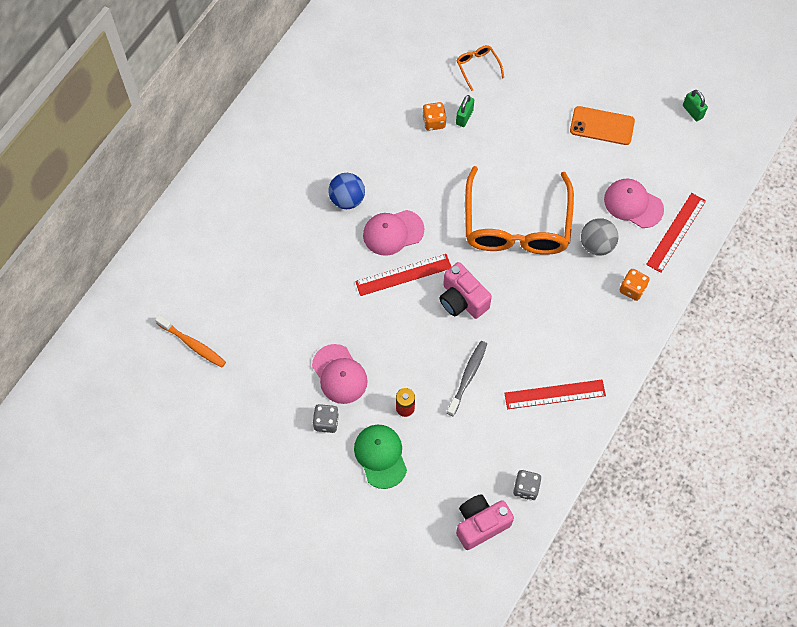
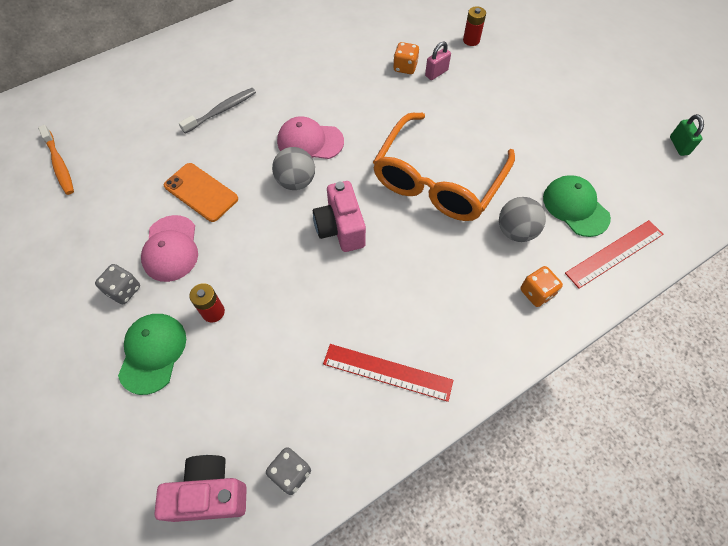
camera: 25 degrees right, 5 degrees down
(347, 199) = (285, 99): blue ball -> none
(403, 274) = (296, 181): red ruler -> grey ball
(464, 117) = (436, 73): green padlock -> pink padlock
(468, 377) = (300, 309): grey toothbrush -> grey toothbrush (221, 111)
(478, 67) = (471, 40): orange glasses -> red battery
(602, 126) = (572, 125): orange phone -> orange phone (201, 192)
(633, 204) = (575, 207): pink cap -> green cap

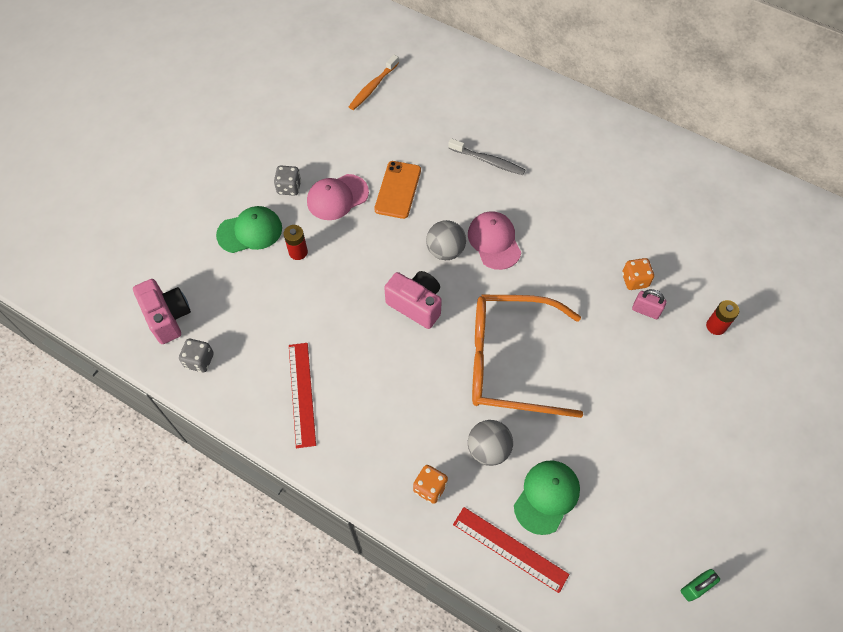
camera: 65 degrees right, 0 degrees up
(340, 228) = (416, 305): pink camera -> pink camera turned 75 degrees clockwise

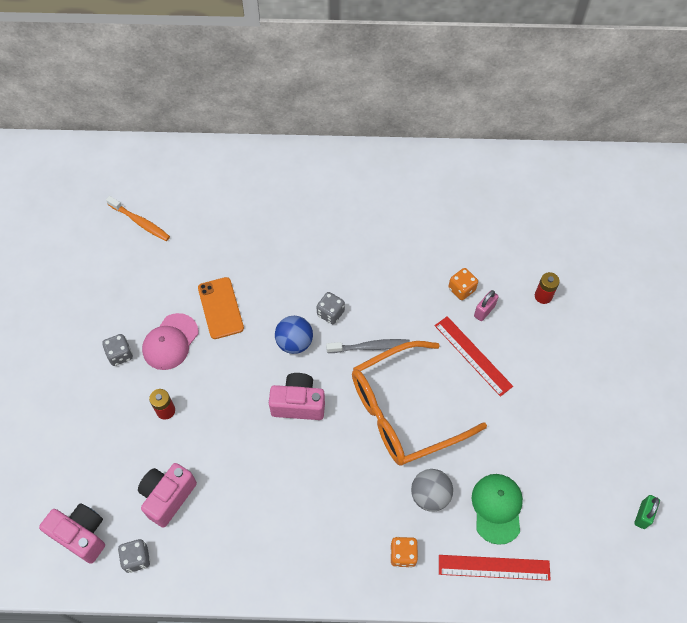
camera: 30 degrees left, 0 degrees up
(250, 231) = (109, 414): green cap -> none
(256, 324) = (168, 497): none -> pink camera
(302, 394) = (247, 536): red ruler -> red ruler (473, 355)
(373, 87) = (140, 222): orange toothbrush -> orange toothbrush turned 60 degrees counterclockwise
(445, 251) = (294, 342): grey ball -> blue ball
(488, 161) = (283, 243): grey toothbrush -> grey toothbrush (370, 347)
(494, 241) = (330, 313): pink cap -> grey dice
(645, 311) = (484, 311): pink padlock -> pink padlock turned 45 degrees counterclockwise

